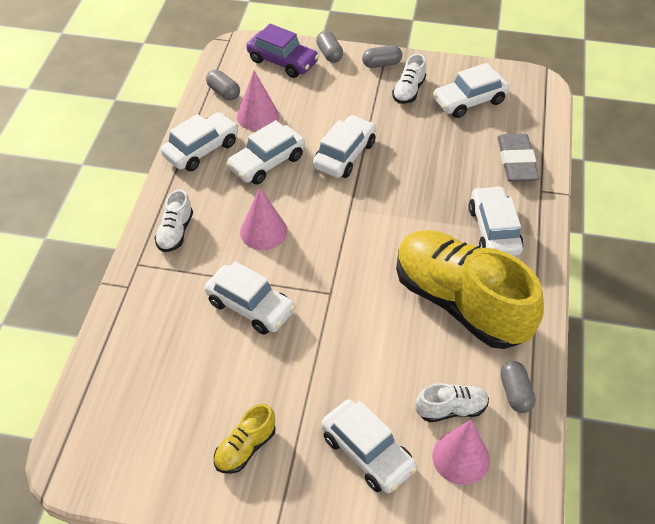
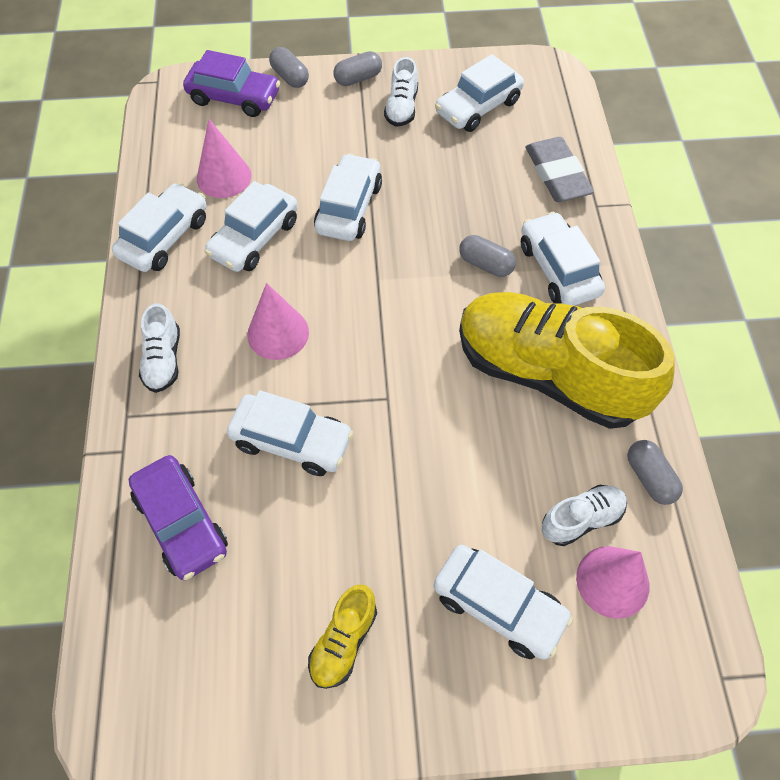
camera: 15 degrees left, 10 degrees up
(155, 343) = (182, 523): none -> purple car
(223, 92) = (171, 153): grey capsule -> grey capsule (485, 264)

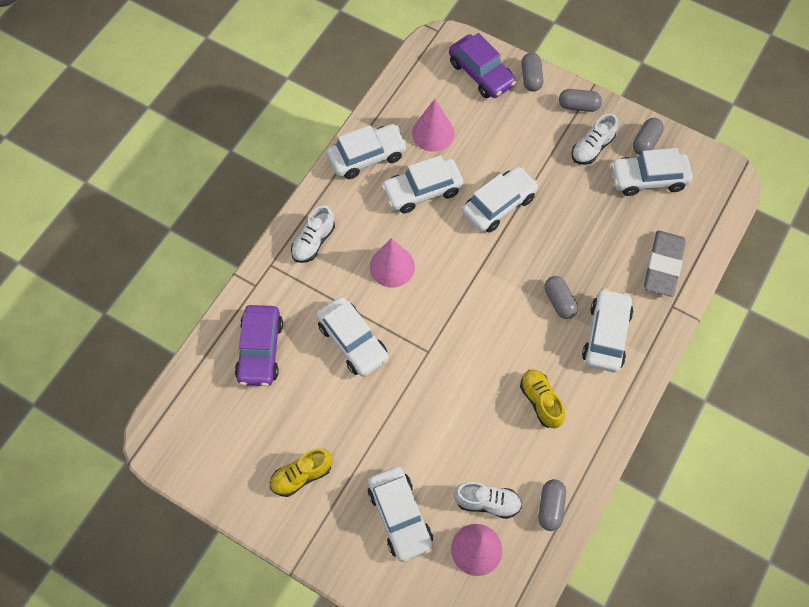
camera: 35 degrees right, 5 degrees up
(448, 77) = (645, 142): none -> grey capsule
(548, 374) = (540, 401): yellow shoe -> yellow shoe, size x0.42

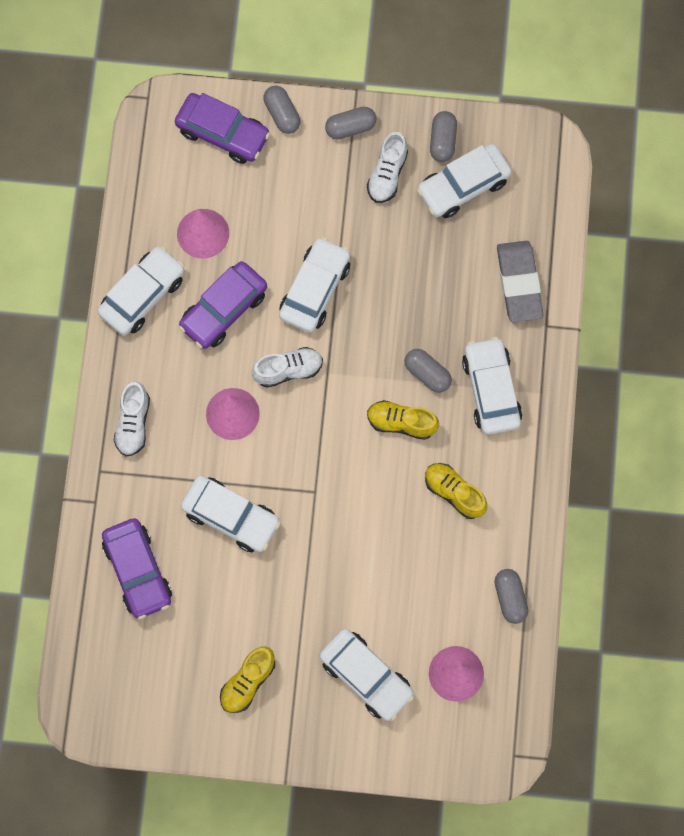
camera: 25 degrees left, 10 degrees up
(422, 191) = (224, 309): white car -> purple car
(487, 502) = (446, 622): white shoe -> white shoe (288, 370)
(521, 329) = (401, 422): none -> yellow shoe

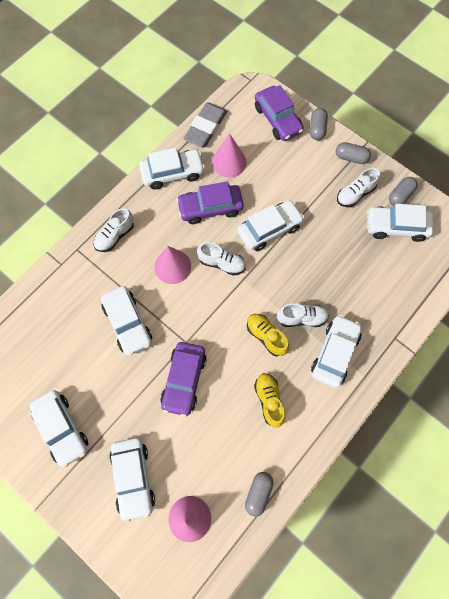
camera: 35 degrees right, 5 degrees down
(138, 571) = (53, 318): purple car -> purple car (184, 380)
(248, 682) = (62, 429): yellow shoe -> white car
(427, 373) = (302, 318): grey capsule -> white shoe
(519, 283) = (394, 302): grey eraser -> grey eraser (206, 127)

